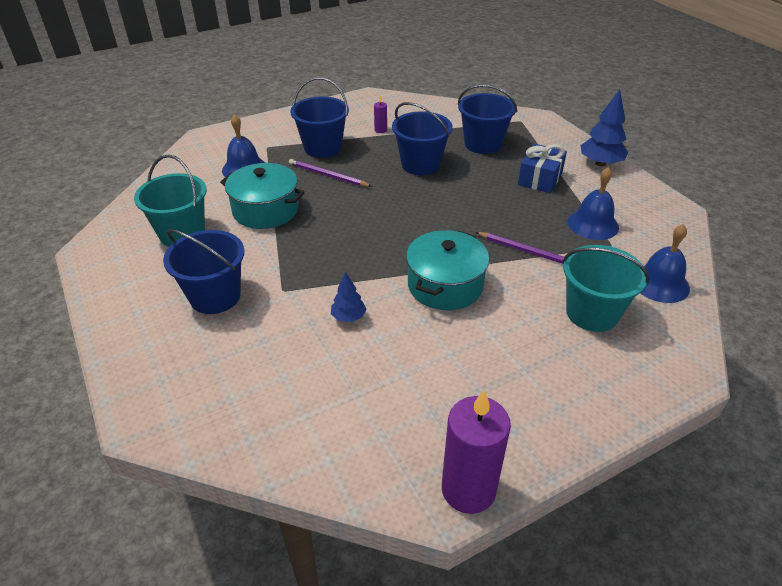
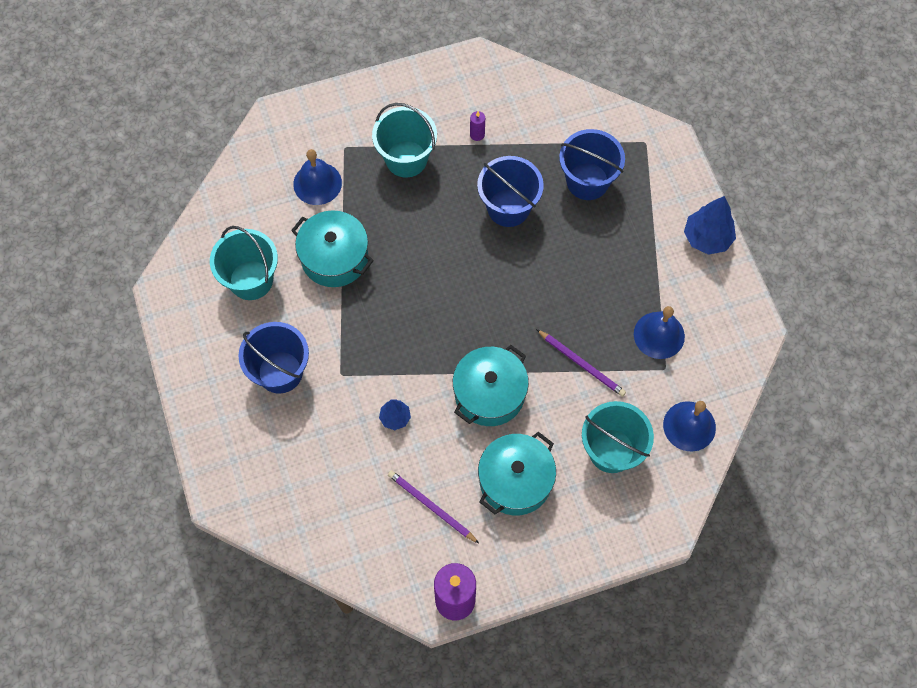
camera: 10 degrees right, 25 degrees up
(323, 148) = (406, 159): blue bucket -> turquoise bucket
(327, 175) = (405, 210): purple pencil -> purple pencil (431, 506)
(499, 353) = (515, 481): none -> turquoise pot
(540, 179) = (630, 254): blue gift -> none

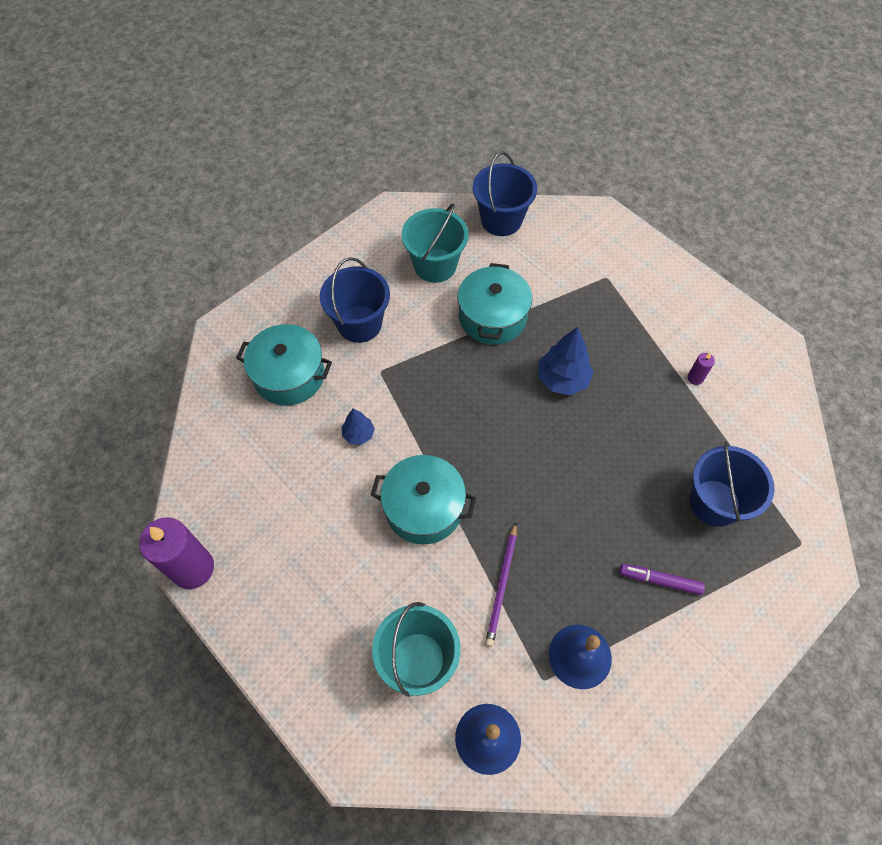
camera: 65 degrees right, 5 degrees down
(317, 183) = (557, 272): blue bell -> none
(406, 159) = (628, 330): turquoise bucket -> none
(431, 506) = (282, 505): purple pencil -> none
(508, 208) = (635, 439): blue bucket -> blue bucket (501, 220)
(515, 481) = (341, 573): turquoise pot -> turquoise pot (289, 375)
(629, 252) = (660, 581): none -> purple marker
(707, 238) = (731, 662): blue tree -> blue tree (562, 379)

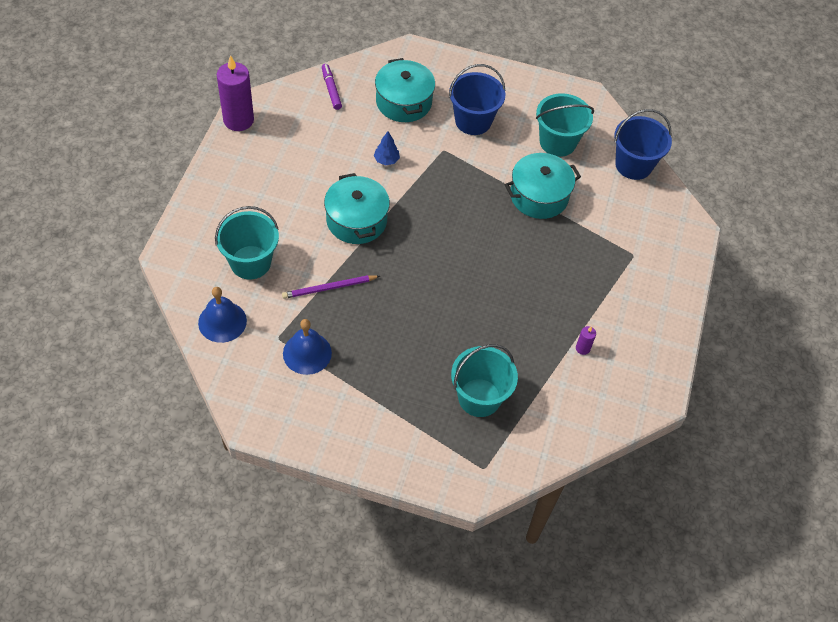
camera: 55 degrees right, 5 degrees down
(562, 379) = (517, 261): blue tree -> none
(660, 581) = (392, 382): purple marker -> purple marker (331, 89)
(714, 503) = (479, 397): blue bucket -> turquoise bucket

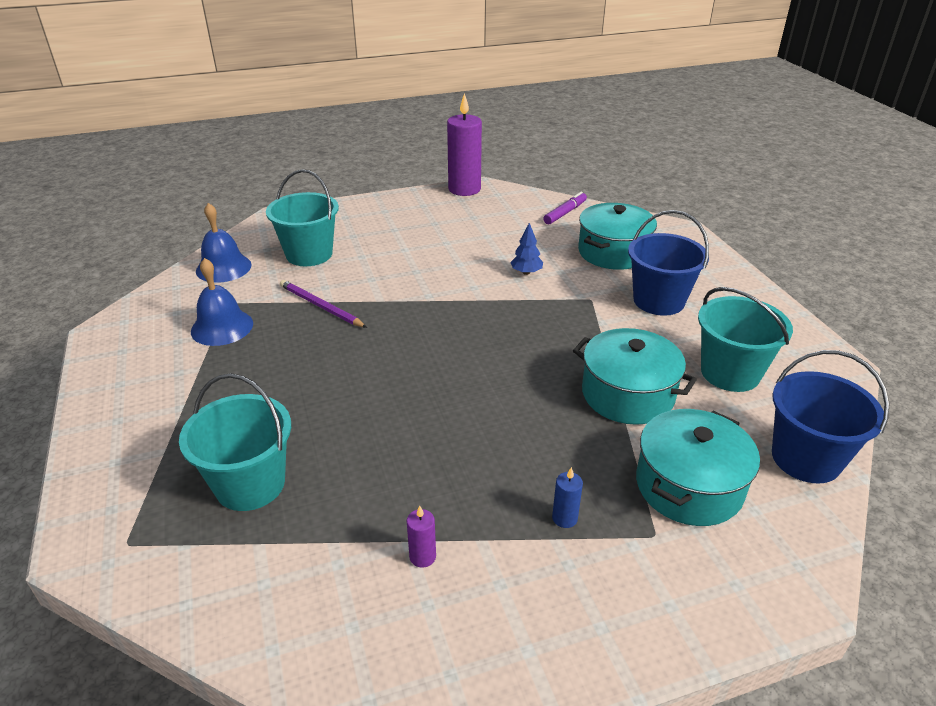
camera: 60 degrees right, 20 degrees down
(356, 220) = (426, 287): turquoise pot -> turquoise pot (689, 486)
(600, 280) = (564, 518): none -> blue candle

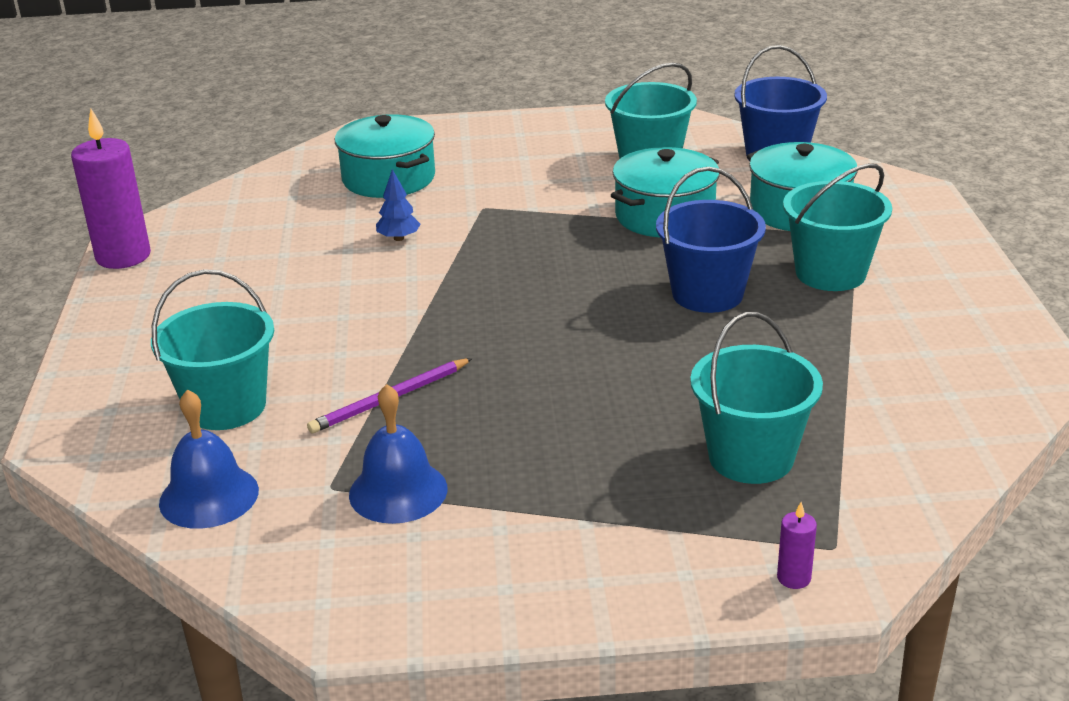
camera: 75 degrees left, 5 degrees down
(422, 556) = (870, 351): purple candle -> purple candle (794, 578)
(564, 518) = (830, 273): blue candle -> turquoise bucket
(565, 213) = (264, 192): purple marker -> none
(658, 301) = (508, 171): blue bucket -> blue bucket (707, 294)

